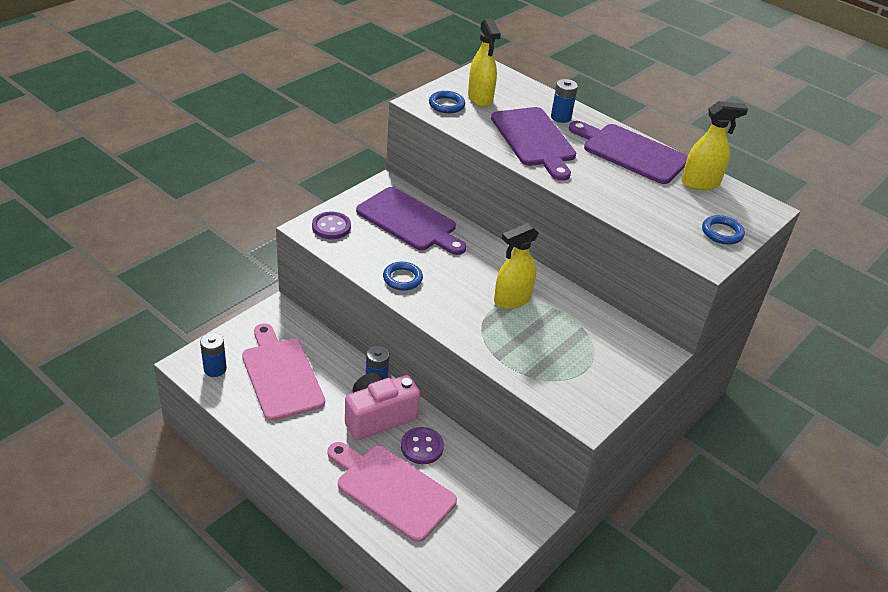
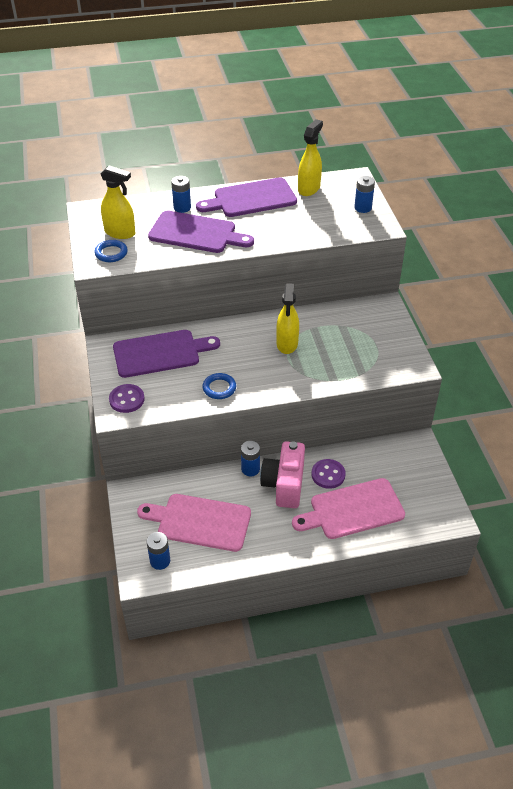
camera: 50 degrees left, 5 degrees up
(722, 233) = (363, 208): blue ring -> blue battery

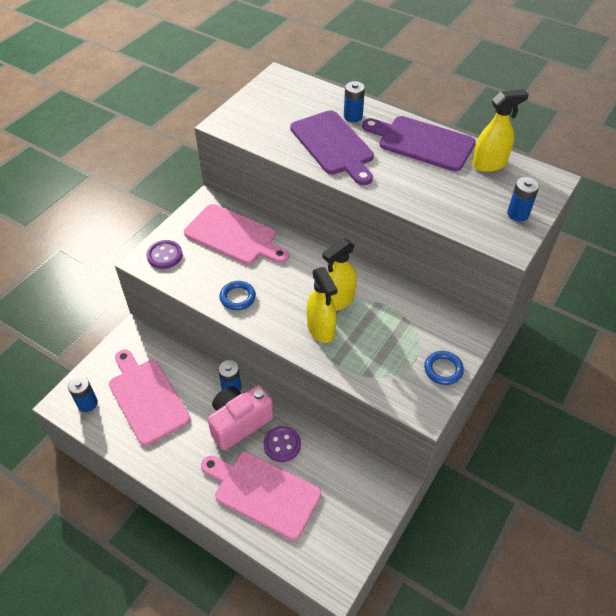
camera: 45 degrees right, 5 degrees up
(111, 253) = (247, 122): blue ring -> blue ring (443, 369)
(120, 233) = (277, 109): yellow spray bottle -> yellow spray bottle (321, 329)
(160, 353) = (234, 236): purple cutting board -> pink cutting board

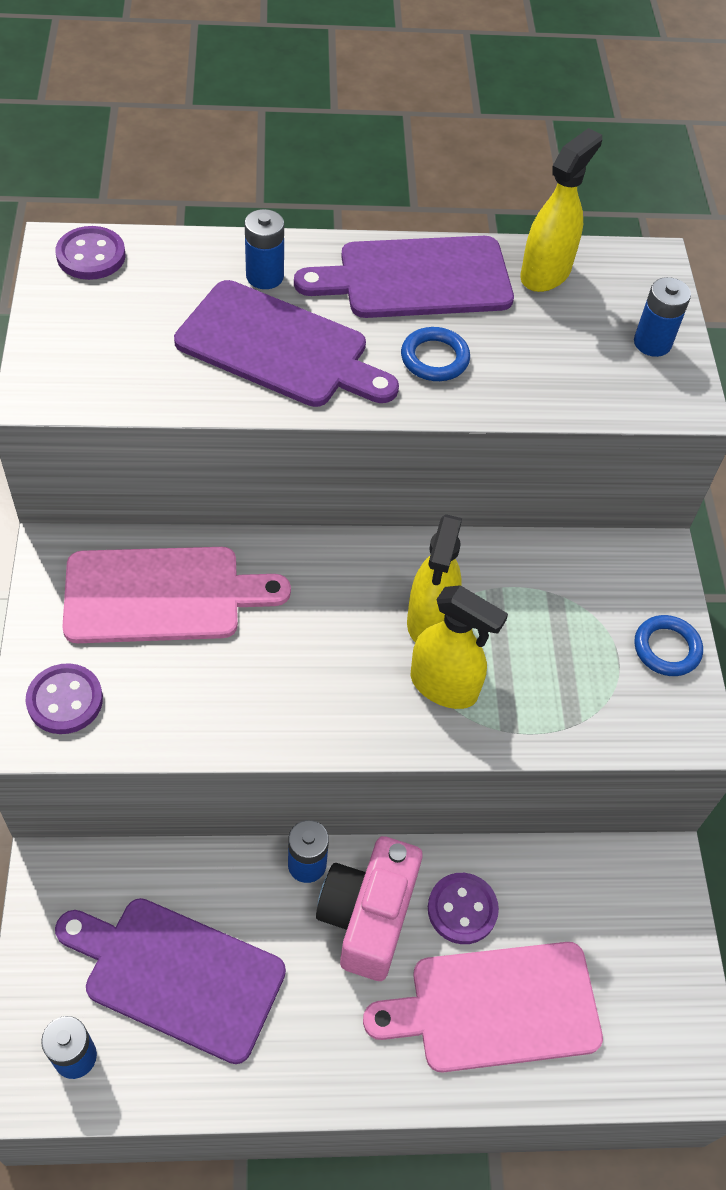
camera: 40 degrees left, 5 degrees up
(146, 398) = (177, 975): pink cutting board -> purple cutting board
(237, 297) = (264, 707): blue ring -> blue ring (434, 358)
(287, 82) = (91, 256): none -> purple button

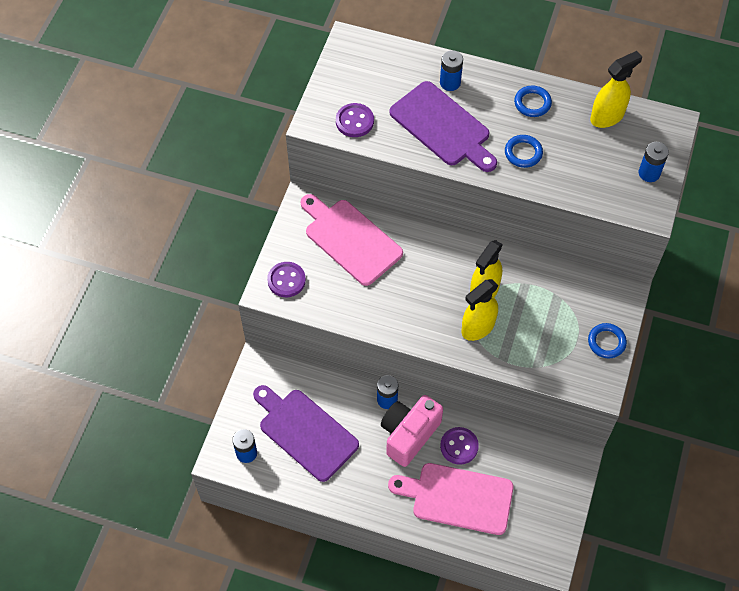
camera: 25 degrees right, 5 degrees up
(91, 256) = (362, 49): purple button -> purple button (354, 121)
(162, 595) = (350, 239): pink cutting board -> pink cutting board turned 150 degrees counterclockwise
(416, 279) = (532, 103): purple cutting board -> blue ring
(444, 686) = (477, 327): yellow spray bottle -> yellow spray bottle turned 90 degrees clockwise

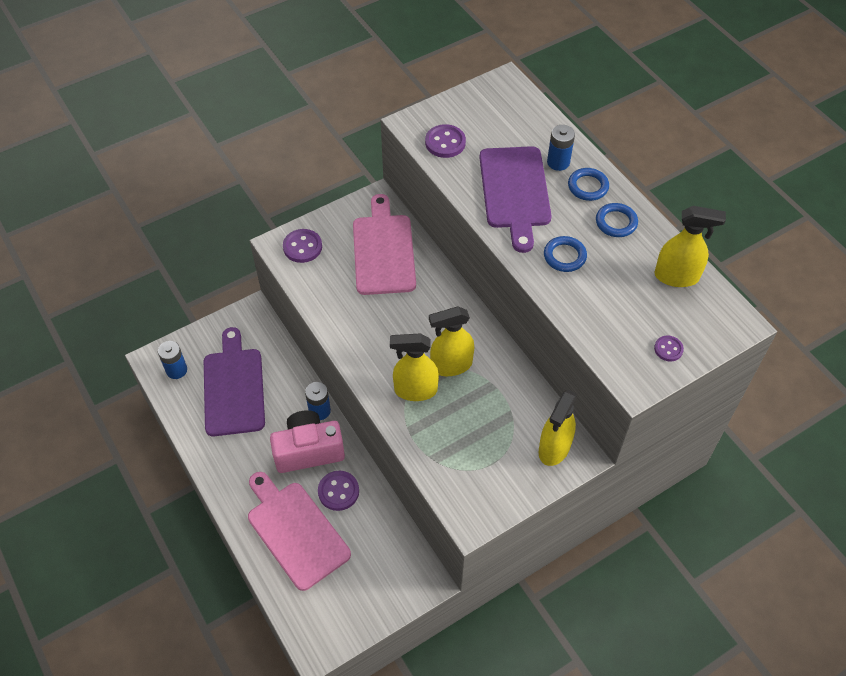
camera: 40 degrees right, 5 degrees down
(606, 298) = (554, 448): none -> yellow spray bottle
(606, 342) = (516, 485): blue ring -> blue ring (588, 186)
(649, 173) = (668, 349): blue battery -> purple button

